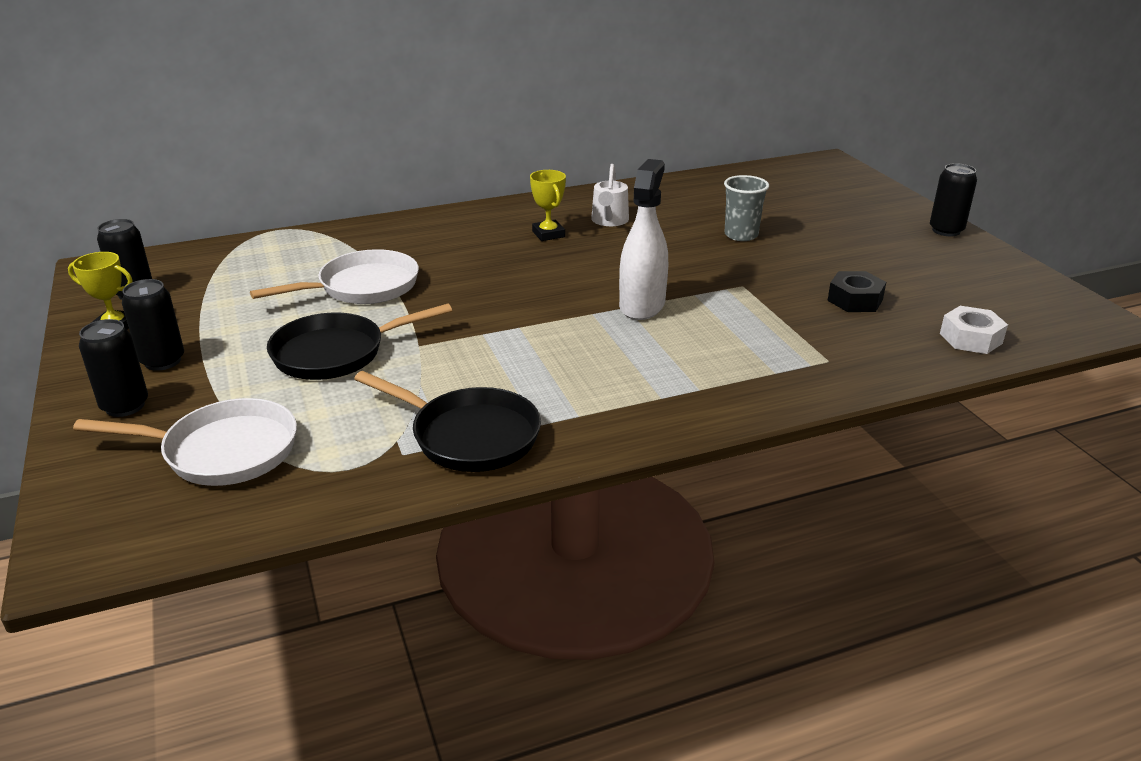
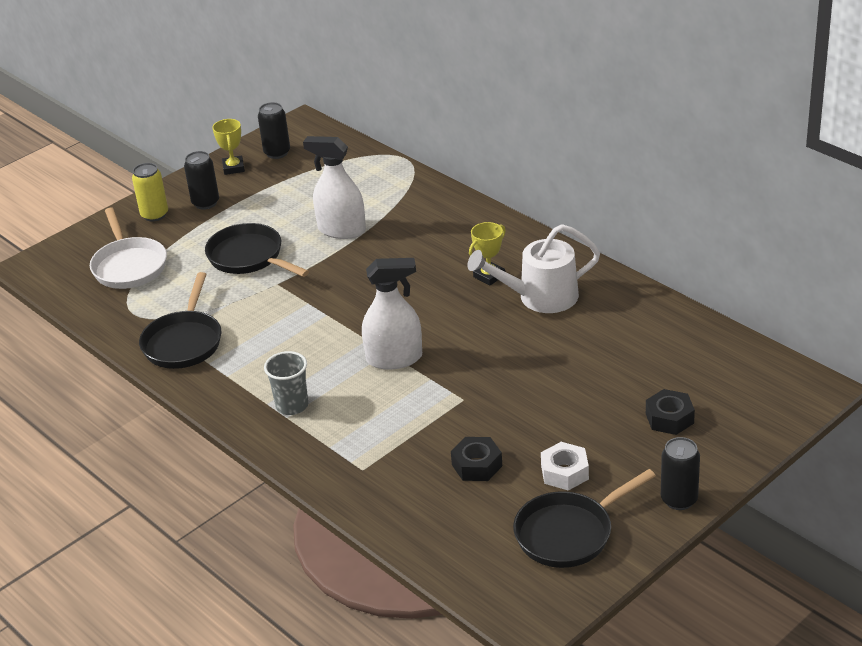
camera: 70 degrees right, 5 degrees up
(125, 406) = (154, 215): black can -> yellow can
(362, 287) = (341, 230): white pan -> white spray bottle
(609, 221) = (540, 297): white watering can -> white watering can, size x1.62
(741, 235) = (566, 375): grey cup -> grey cup (292, 405)
(833, 211) = (669, 418): none -> black nut
(971, 338) = (446, 541): white nut -> white nut (564, 472)
(977, 280) = (569, 533): none -> black pan

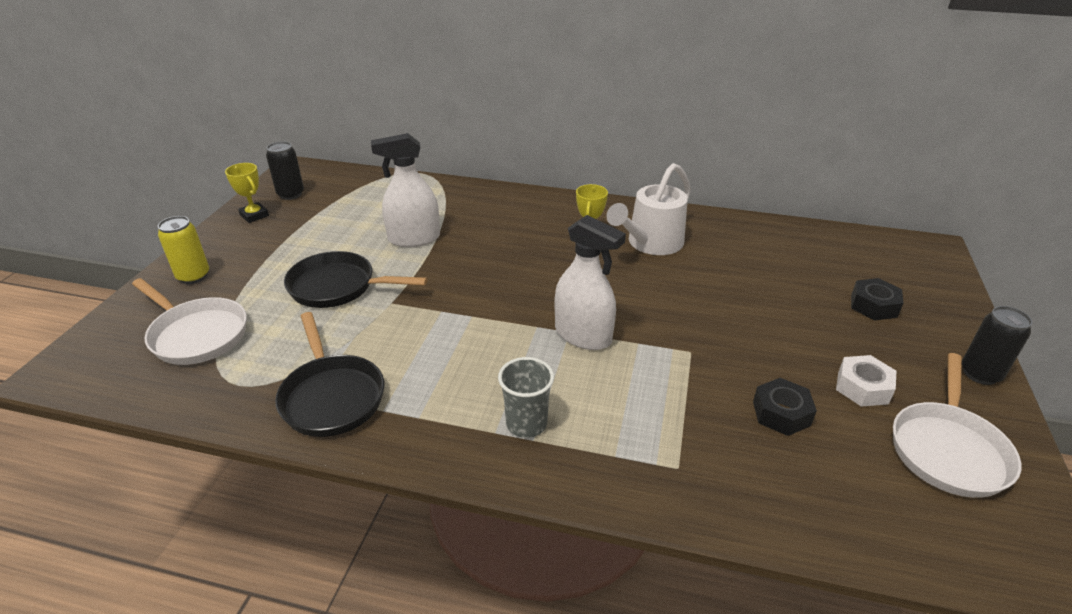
camera: 35 degrees left, 0 degrees up
(205, 203) = (247, 251): black can -> none
(394, 358) = (583, 335): white spray bottle -> white spray bottle turned 75 degrees clockwise
(569, 533) = (948, 449): black pan -> white pan

